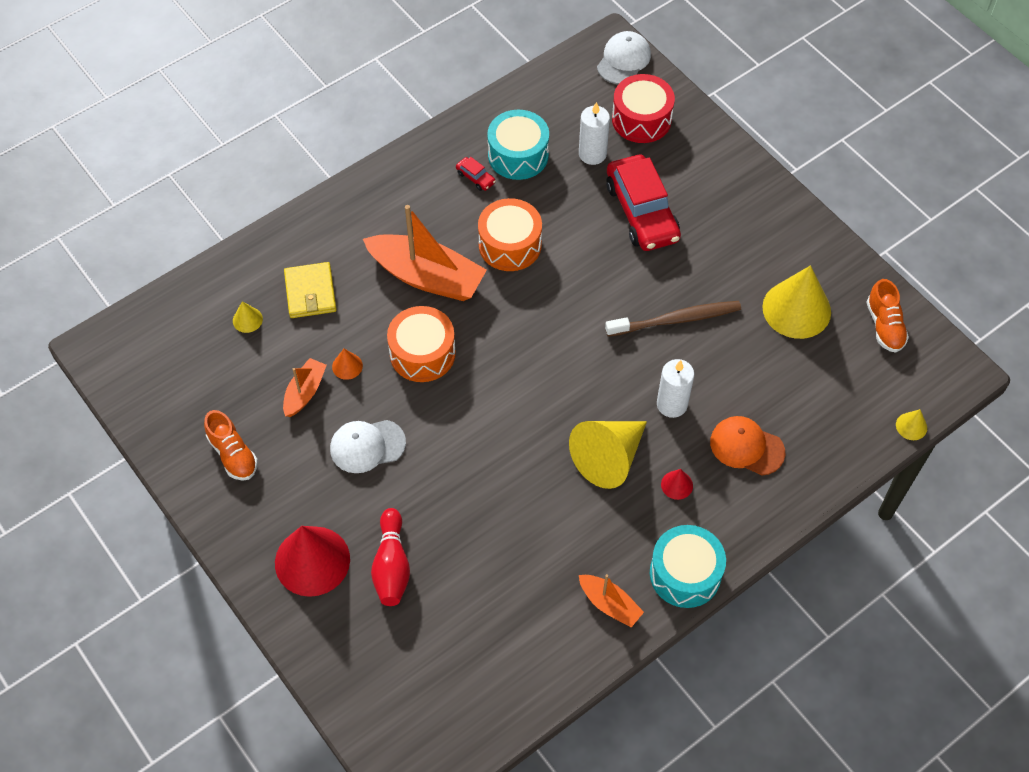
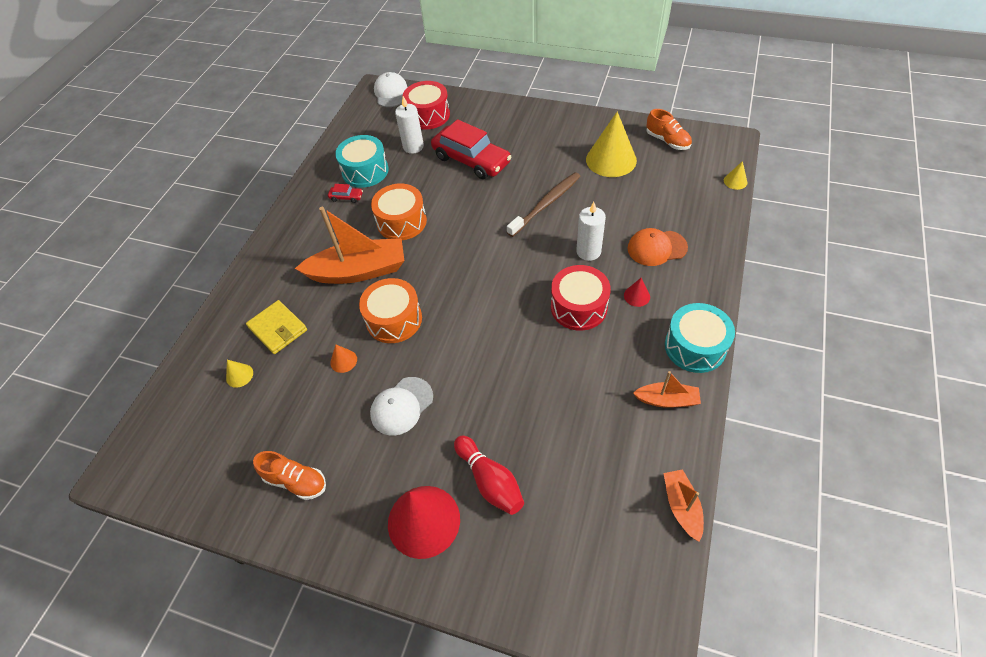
camera: 30 degrees left, 5 degrees down
(305, 392) = (323, 398): orange boat -> orange boat (681, 506)
(609, 458) = (579, 307): yellow cone -> red drum

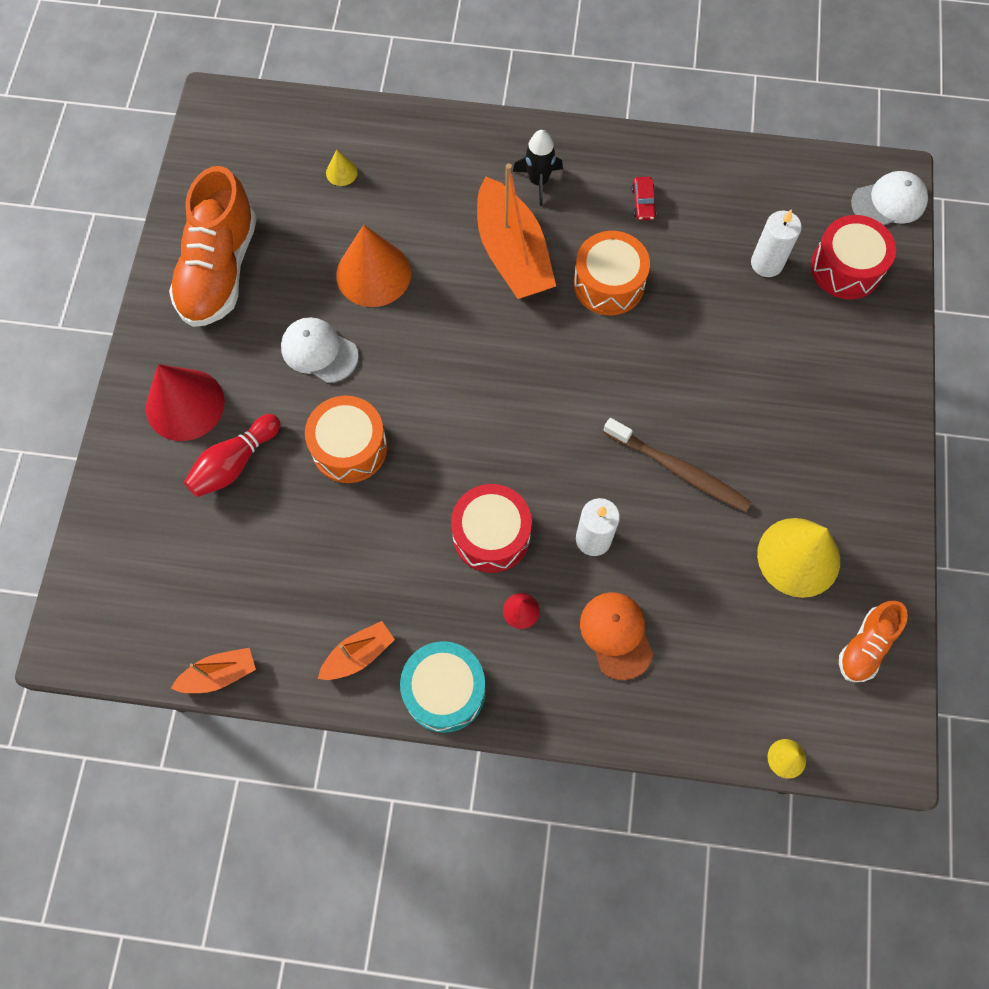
camera: 75 degrees right, 15 degrees up
(278, 329) = (410, 190): yellow wallet -> none
(296, 481) = (220, 270): orange shoe -> orange shoe, size x1.92
(305, 250) = (538, 181): none -> black rocket
(343, 361) = (373, 274): orange cone -> orange cone, size x2.28
(365, 171) = (700, 212): turquoise drum -> none
(394, 319) = (440, 314): orange drum -> orange drum (349, 447)
(471, 160) = (754, 350): red car -> none
(666, 400) = (358, 655): orange boat -> orange boat turned 120 degrees counterclockwise

